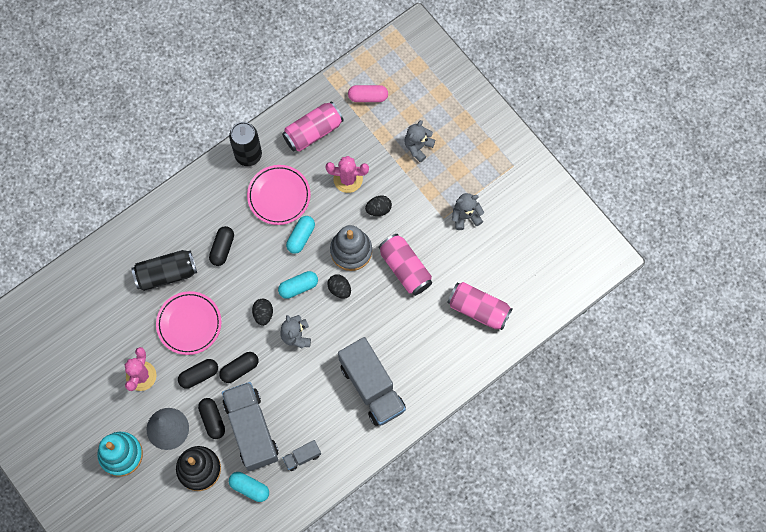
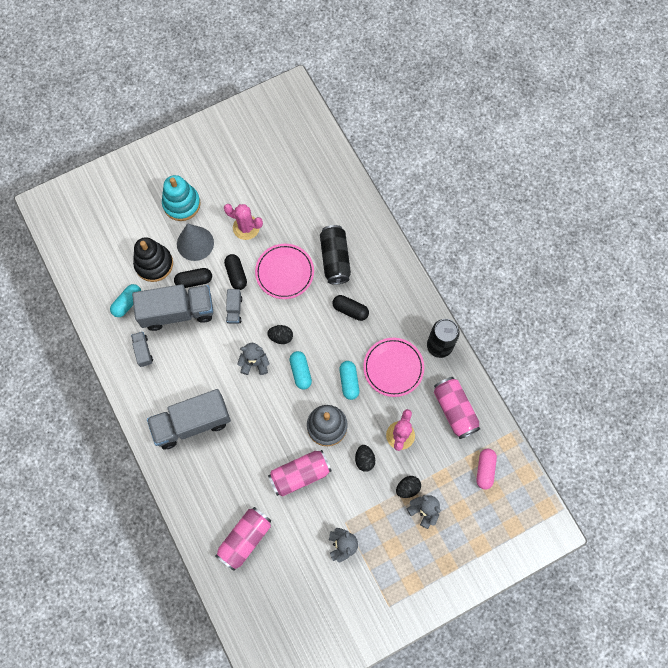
camera: 100 degrees right, 0 degrees up
(239, 369) = (234, 309): black capsule -> grey truck
(301, 237) = (349, 382): turquoise capsule -> turquoise capsule turned 45 degrees clockwise
(339, 289) = (291, 409): black egg -> black egg (407, 488)

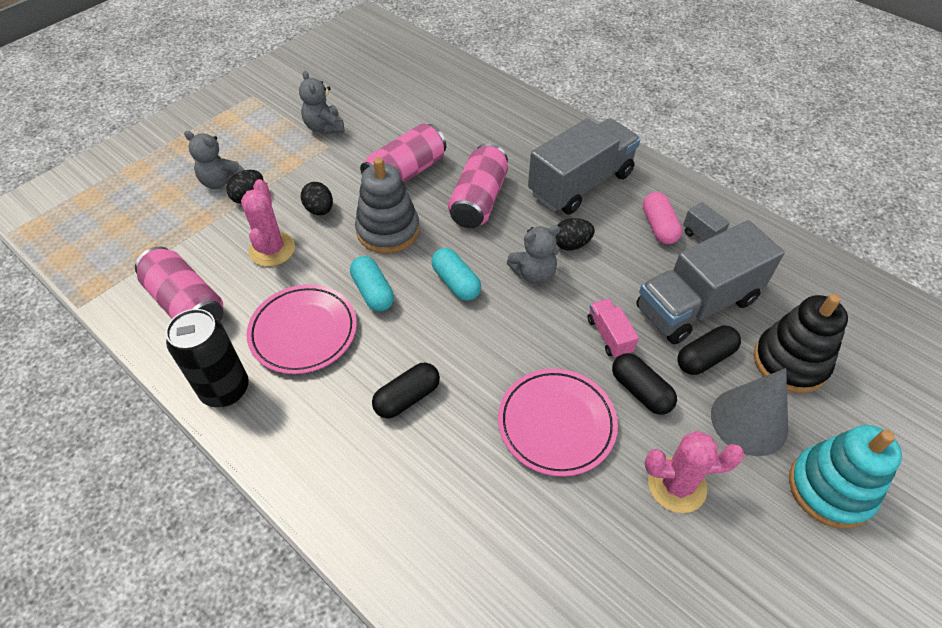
camera: 160 degrees right, 20 degrees down
(127, 303) = (782, 292): turquoise capsule -> none
(234, 309) = (609, 335): grey truck -> pink truck
(245, 539) = (448, 105): pink can -> pink can (479, 200)
(281, 337) = (510, 320): black egg -> black egg (571, 244)
(335, 259) = (471, 482): black can -> none
(350, 310) = (407, 398): black capsule -> black capsule turned 45 degrees counterclockwise
(485, 470) = (132, 245): pink capsule -> pink capsule (659, 227)

